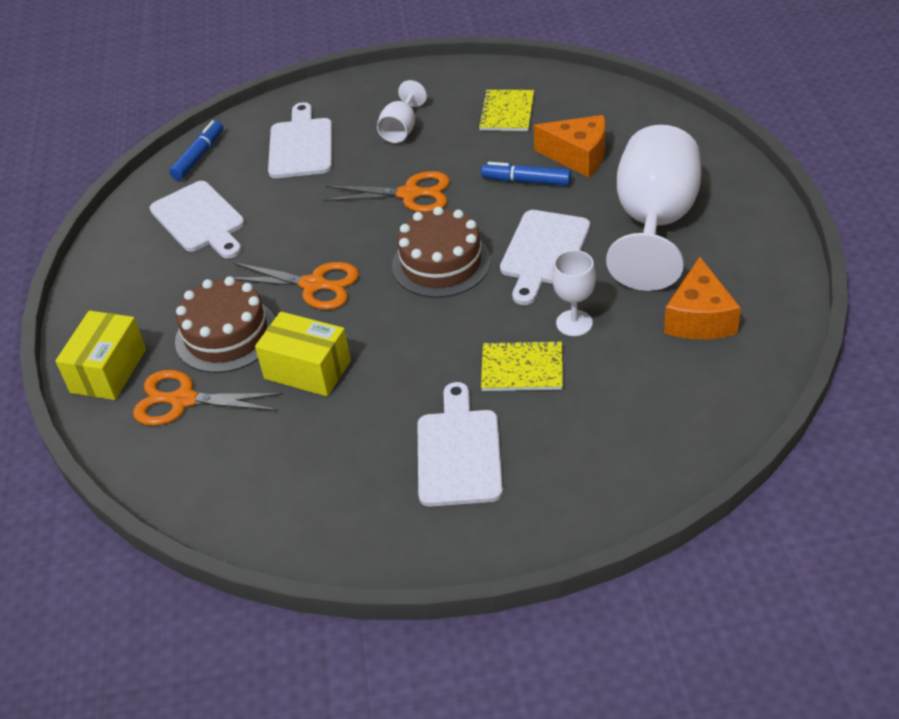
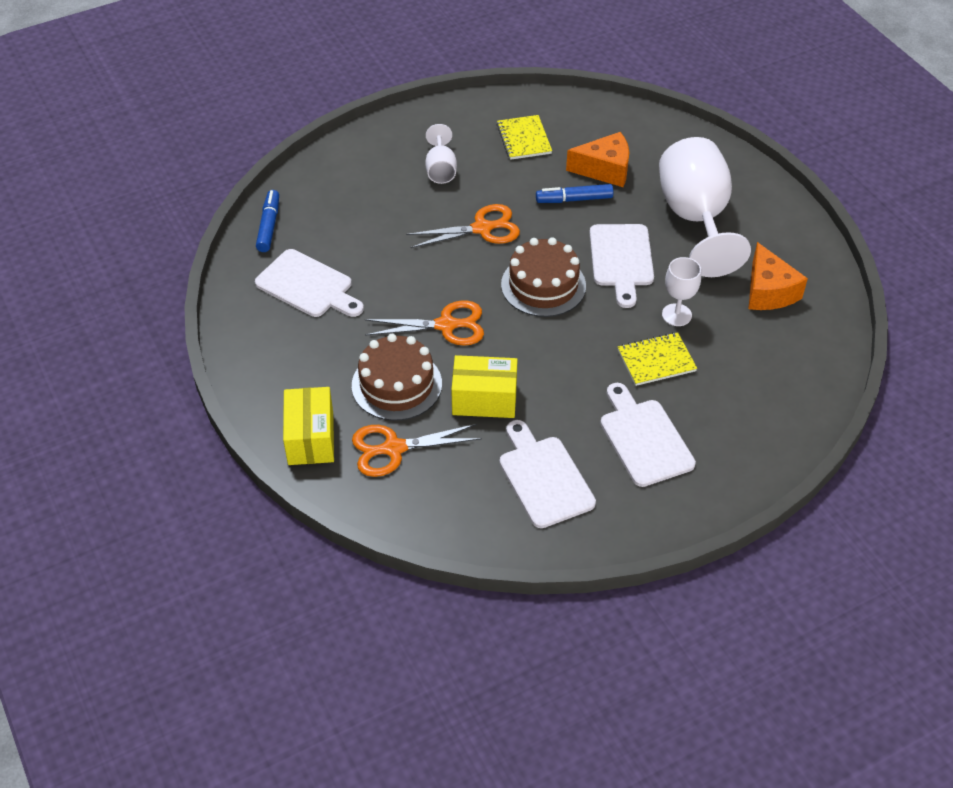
camera: 25 degrees left, 5 degrees up
(301, 145) = (358, 199): white cutting board -> white cutting board (544, 478)

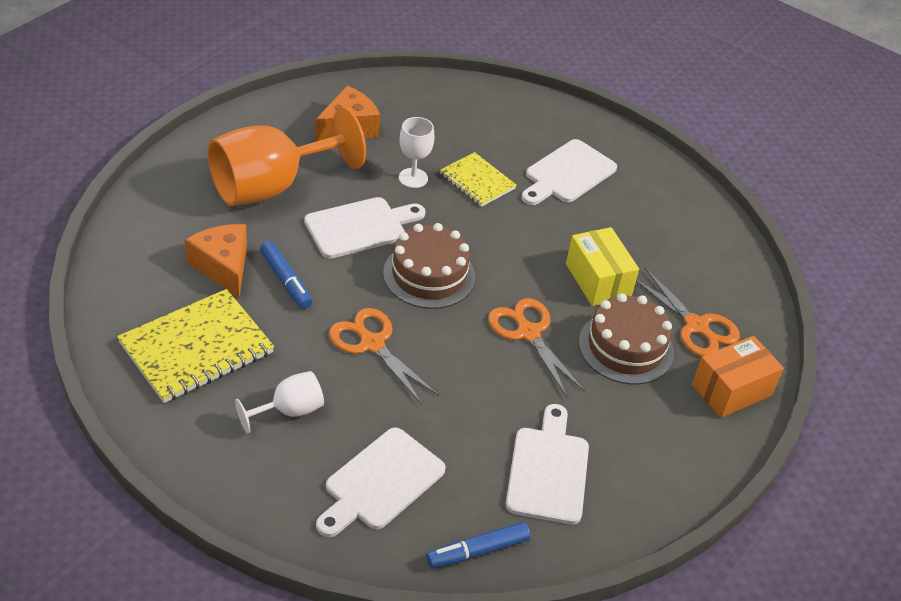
camera: 120 degrees left, 5 degrees down
(310, 438) = (731, 390): yellow box -> orange box
(524, 139) = (196, 348): yellow notebook -> yellow notebook, size x1.68
(544, 478) = (650, 223): white cutting board -> white cutting board (381, 482)
(695, 218) = (270, 187): white goblet -> orange goblet

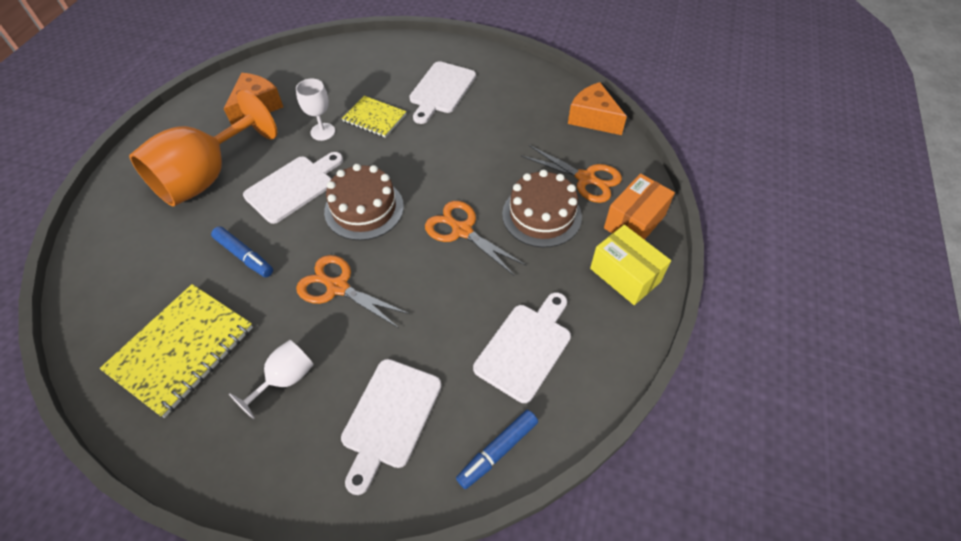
camera: 15 degrees left, 10 degrees up
(223, 267) = (184, 263): orange cheese -> orange cheese (593, 118)
(548, 470) = (525, 347): white cutting board -> white cutting board turned 45 degrees clockwise
(598, 280) = (498, 167): yellow box -> yellow box (625, 275)

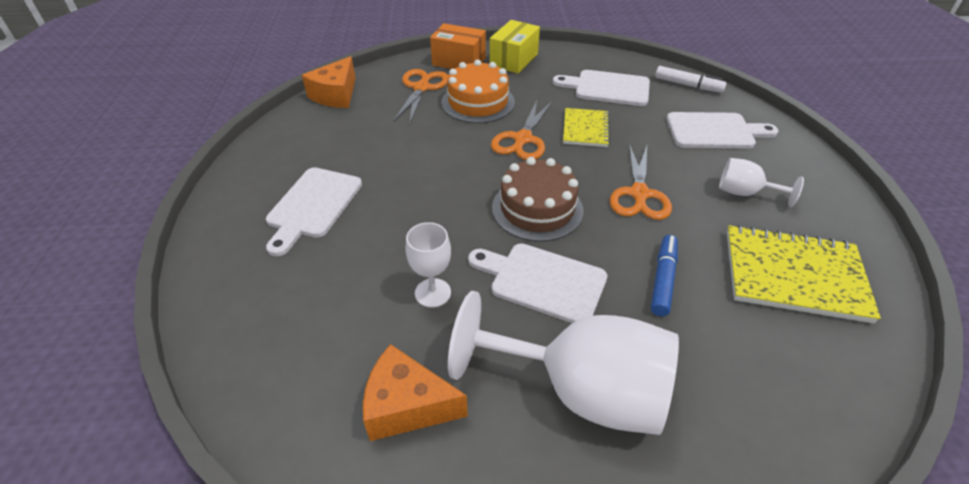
camera: 110 degrees left, 10 degrees down
(206, 177) = (582, 391): orange goblet -> white goblet
(374, 118) = (387, 250): yellow notebook -> yellow notebook (585, 129)
(441, 90) = (313, 206): white cutting board -> white cutting board turned 105 degrees clockwise
(497, 451) = (688, 85): blue marker -> white marker
(541, 215) = (478, 102): brown cake -> orange cake

